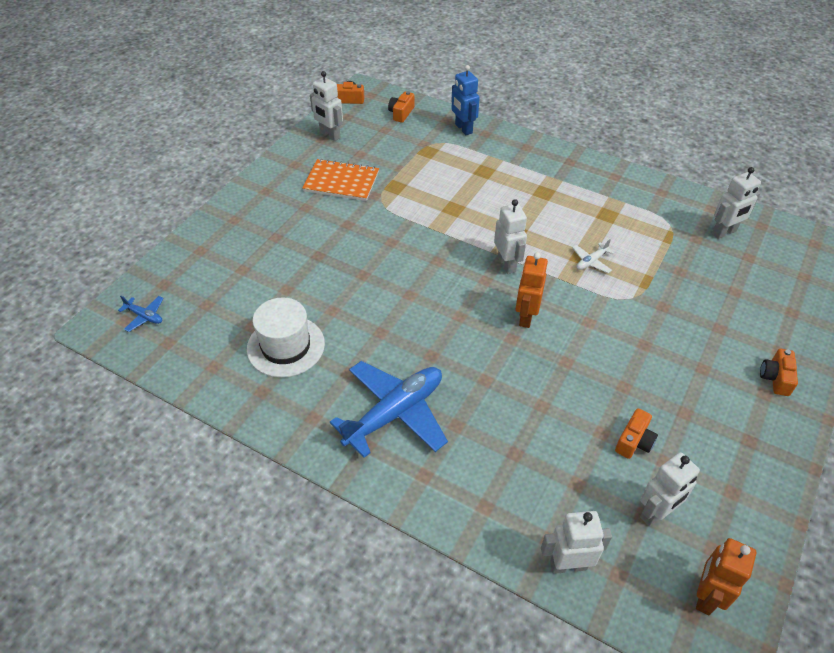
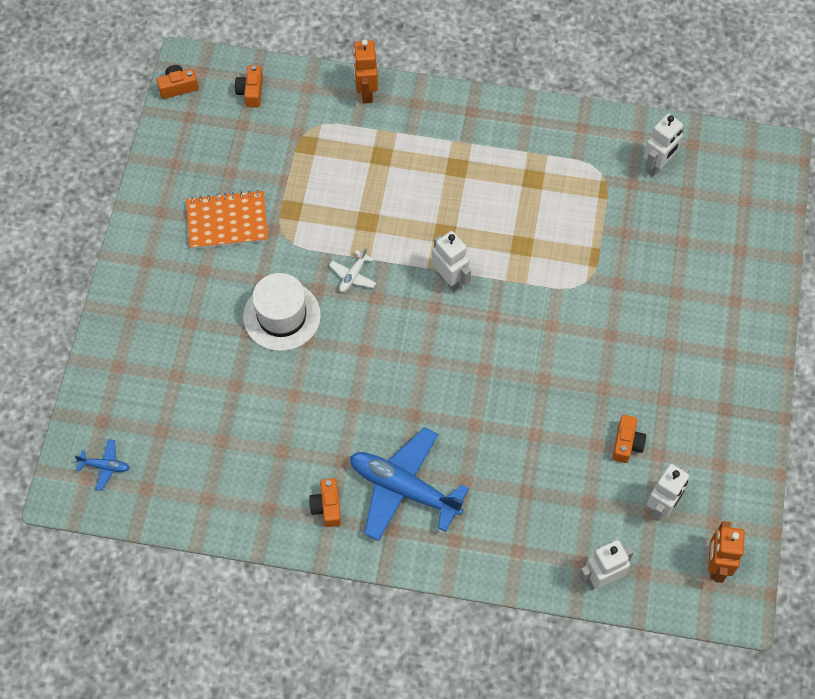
camera: 20 degrees left, 15 degrees up
(286, 346) = (267, 452): white hat -> white hat (282, 316)
(329, 135) = (181, 154): white robot -> none
(395, 413) = (404, 489): blue plane -> blue plane turned 90 degrees counterclockwise
(463, 129) = (334, 96): blue robot -> none
(526, 317) = (489, 339): orange robot -> orange robot (366, 92)
(591, 261) = (533, 248): white plane -> white plane (353, 275)
(775, 378) = (736, 333): orange camera -> orange camera (327, 507)

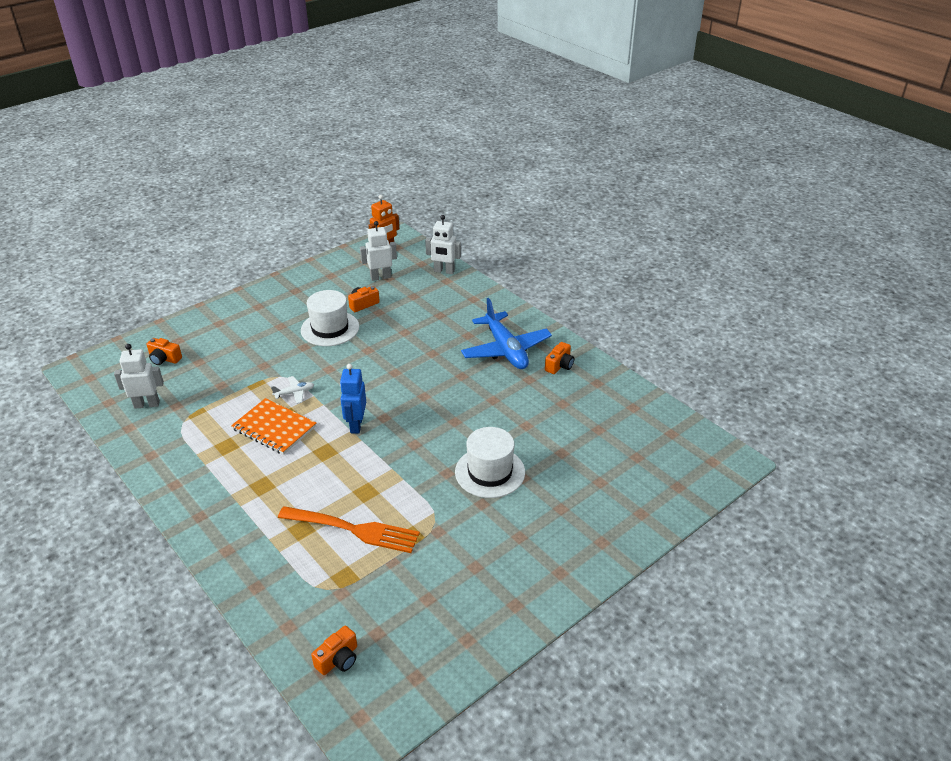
camera: 140 degrees left, 25 degrees down
(105, 466) = (694, 460): blue plane -> none
(178, 87) = (397, 716): orange camera -> orange camera (164, 359)
(227, 221) = (468, 560): orange notebook -> orange notebook (274, 428)
(341, 183) = (352, 529): none -> orange fork
(353, 275) = (414, 465): white plane -> white plane (294, 393)
(366, 92) = (250, 587): orange robot -> none
(449, 280) = (356, 425): white robot -> blue robot
(616, 379) = (330, 328): none -> white hat

